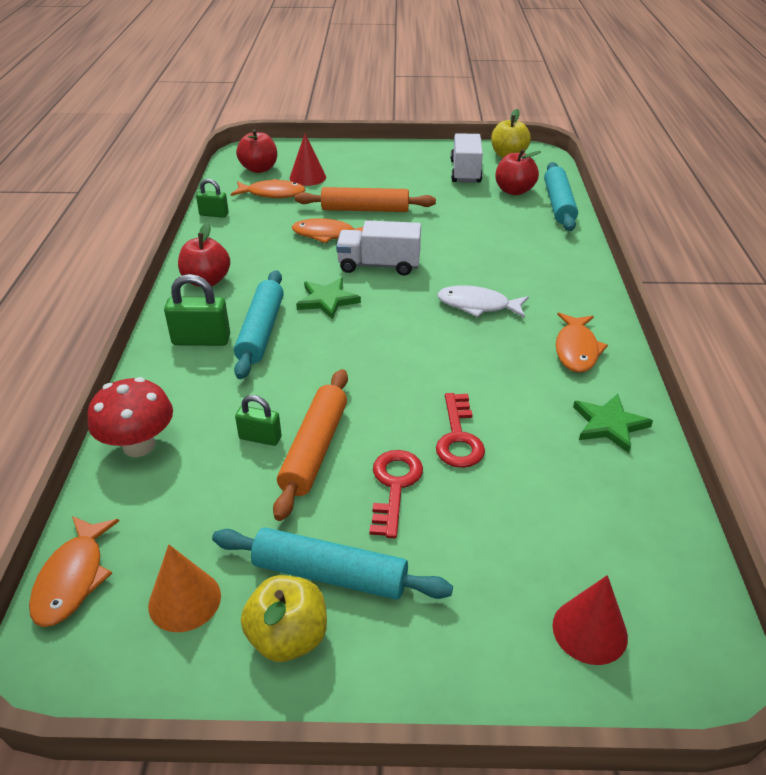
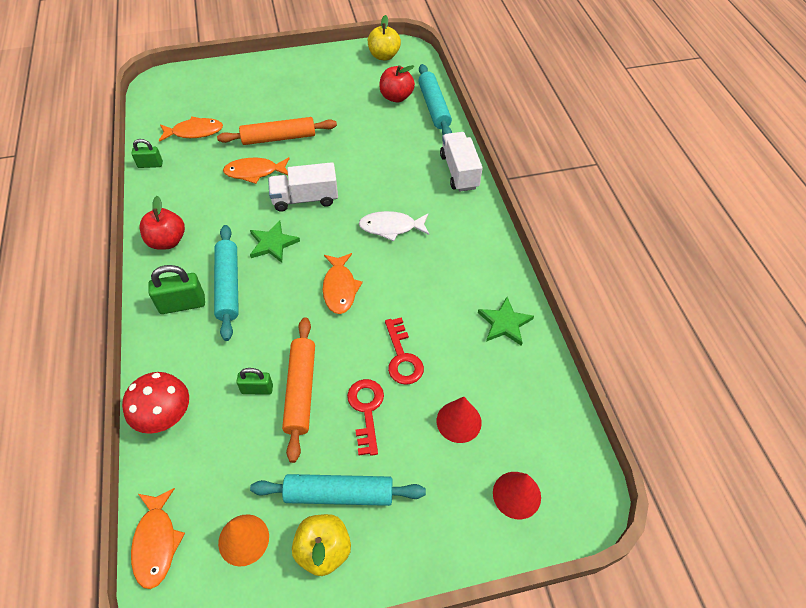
camera: 15 degrees left, 15 degrees up
(259, 169) = (174, 103): red apple -> none
(307, 177) = (220, 107): red cone -> red cone (459, 421)
(465, 172) = (352, 81): white truck -> white truck (459, 171)
(576, 350) = (471, 258): orange fish -> orange fish (340, 288)

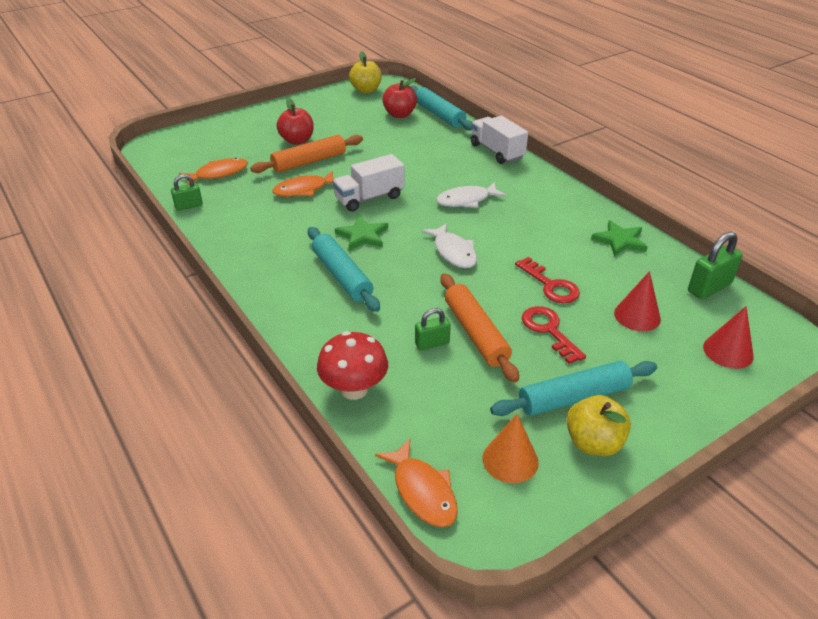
camera: 20 degrees left, 15 degrees down
(167, 241) = (251, 258): red apple -> red apple (297, 140)
(182, 304) = (304, 300): green padlock -> green padlock (709, 288)
(340, 288) = (453, 252): orange fish -> white fish

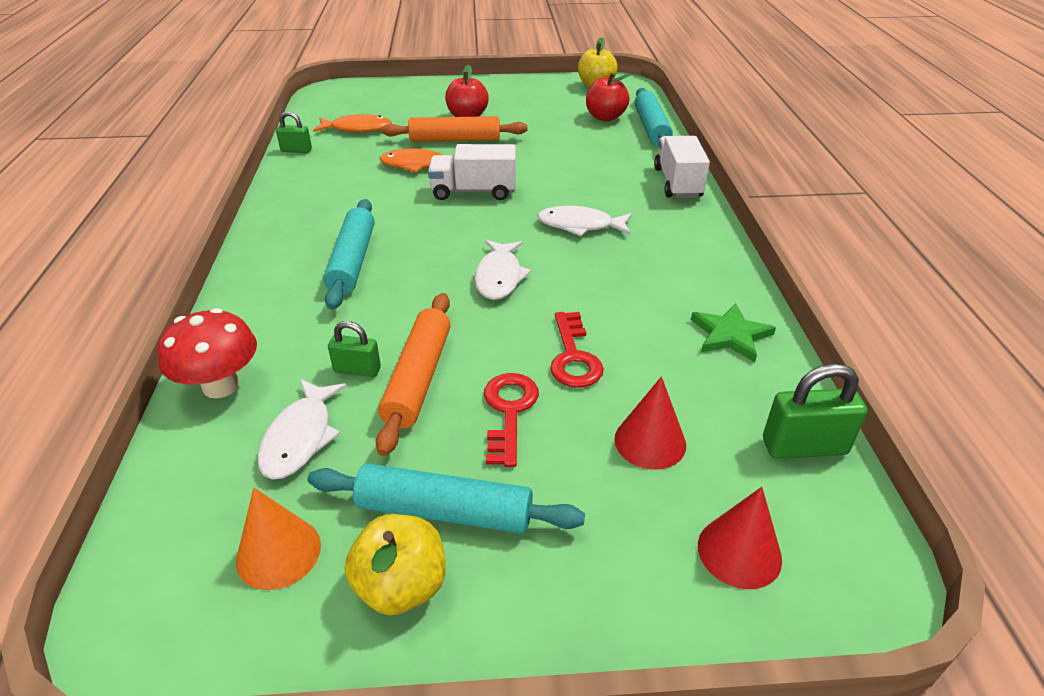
camera: 30 degrees right, 0 degrees up
(362, 236) = (422, 227): green star -> none
(422, 491) = (145, 538): orange fish -> none
(446, 396) = (300, 437): none -> white fish

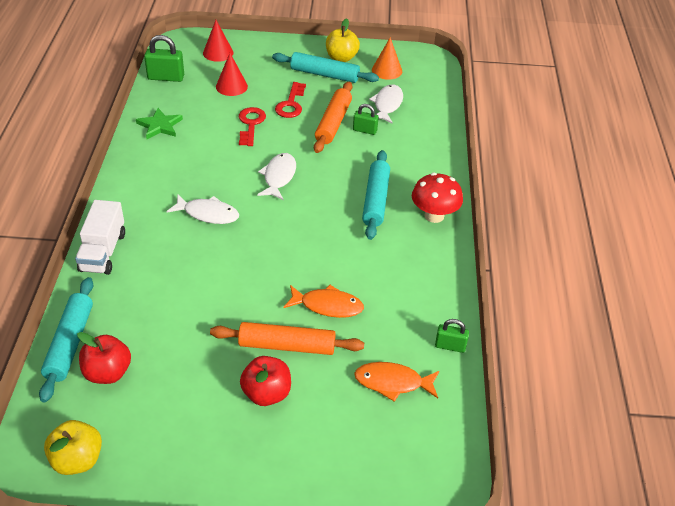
camera: 175 degrees left, 5 degrees up
(221, 386) = (432, 130): red mushroom -> red mushroom (434, 216)
(474, 192) = (281, 261): white truck -> none

